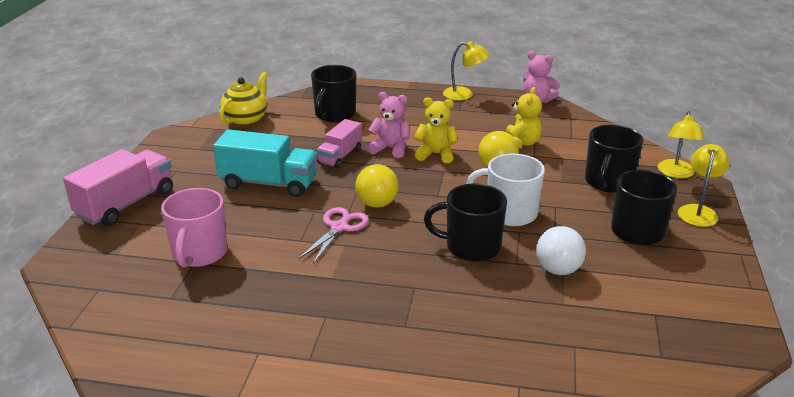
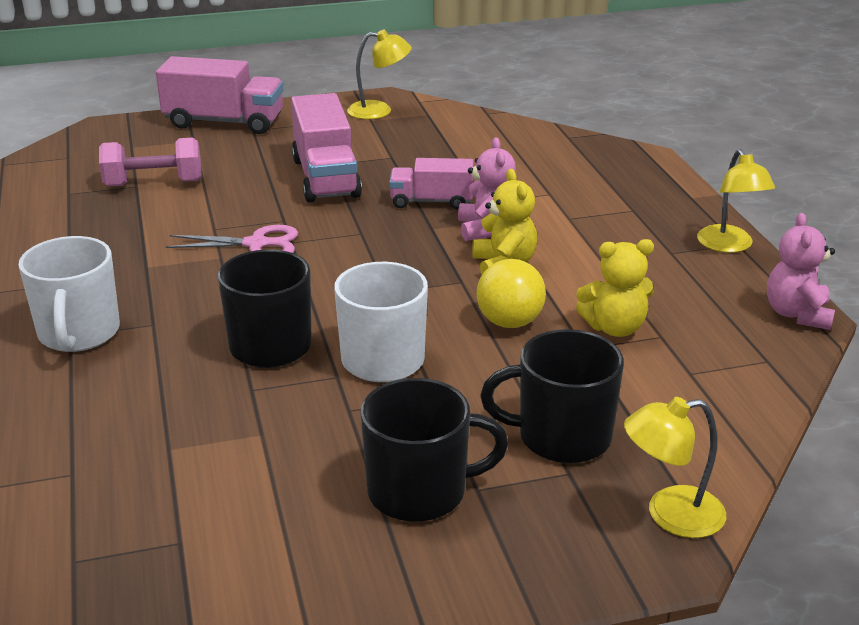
camera: 65 degrees right, 0 degrees up
(199, 253) = (154, 183): pink mug -> pink dumbbell
(246, 119) = (469, 123): yellow teapot -> none
(269, 183) = (325, 178): turquoise truck -> pink truck
(334, 115) = (543, 169): black mug -> none
(377, 204) = (330, 254): yellow ball -> none
(405, 321) = (78, 334): none -> white mug
(558, 270) = (253, 429): white ball -> none
(698, 211) = (542, 559): yellow lamp -> yellow lamp (379, 111)

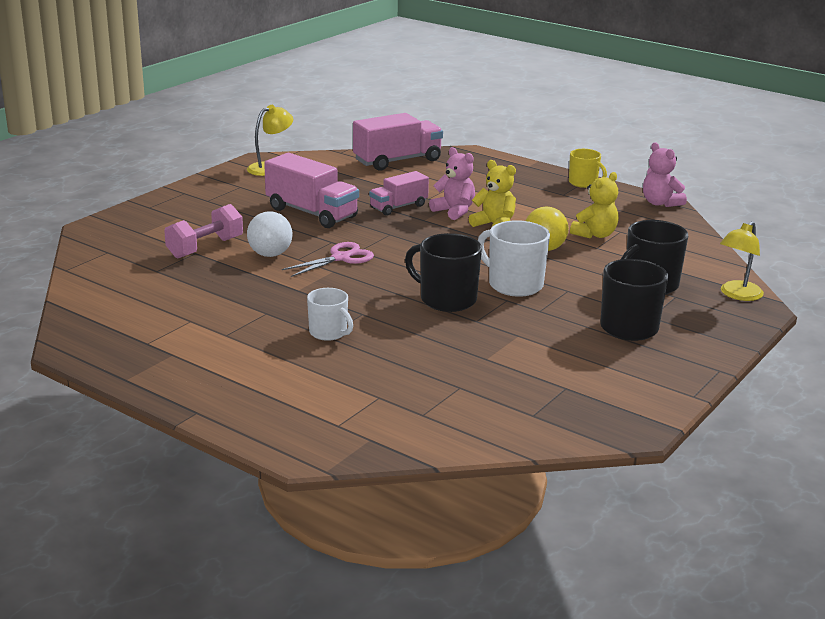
camera: 40 degrees left, 5 degrees down
(78, 334) = (329, 333): white mug -> white mug, size x0.64
(197, 213) = (270, 254): none -> white ball
(224, 122) = (178, 201): pink truck -> pink truck (397, 161)
(729, 246) = (584, 183): yellow lamp -> yellow mug

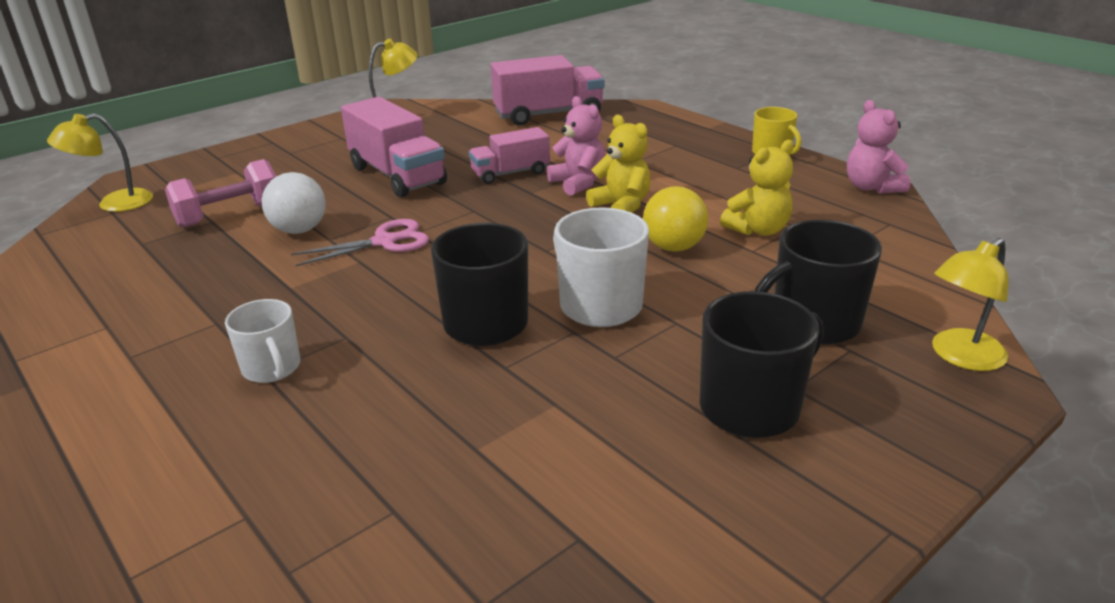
camera: 15 degrees right, 5 degrees up
(101, 245) = (114, 203): none -> yellow lamp

